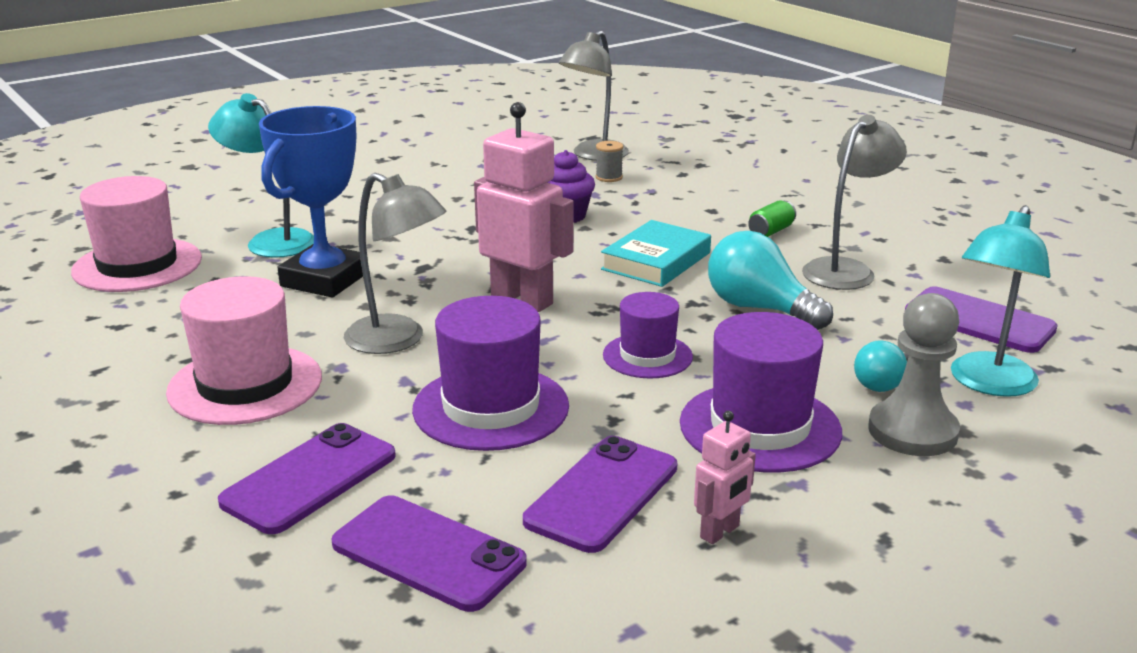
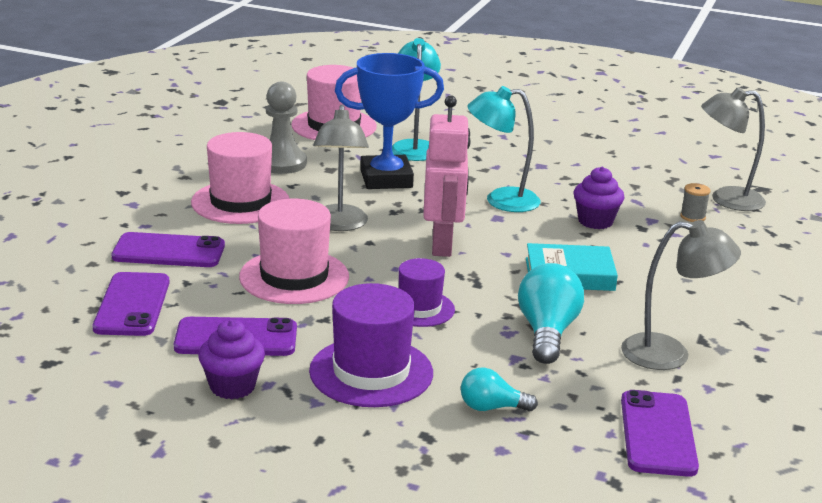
camera: 55 degrees right, 0 degrees up
(491, 407) = (294, 277): purple hat -> pink hat
(720, 532) = (232, 386): pink robot -> purple cupcake
(770, 231) = (695, 306): green can -> none
(912, 431) = (431, 433): grey pawn -> grey pawn (281, 163)
(988, 384) = (546, 455): turquoise lamp -> turquoise lamp (501, 200)

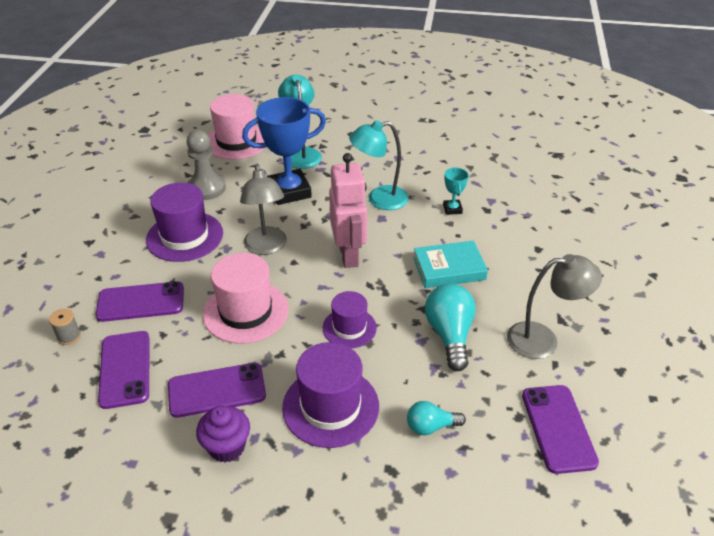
camera: 10 degrees left, 15 degrees up
(240, 202) = (185, 236): pink hat -> purple hat
(595, 221) = (452, 209): purple cupcake -> turquoise trophy
(692, 217) = (518, 192): grey spool -> grey spool (69, 336)
(726, 199) = (536, 170): grey lamp -> none

